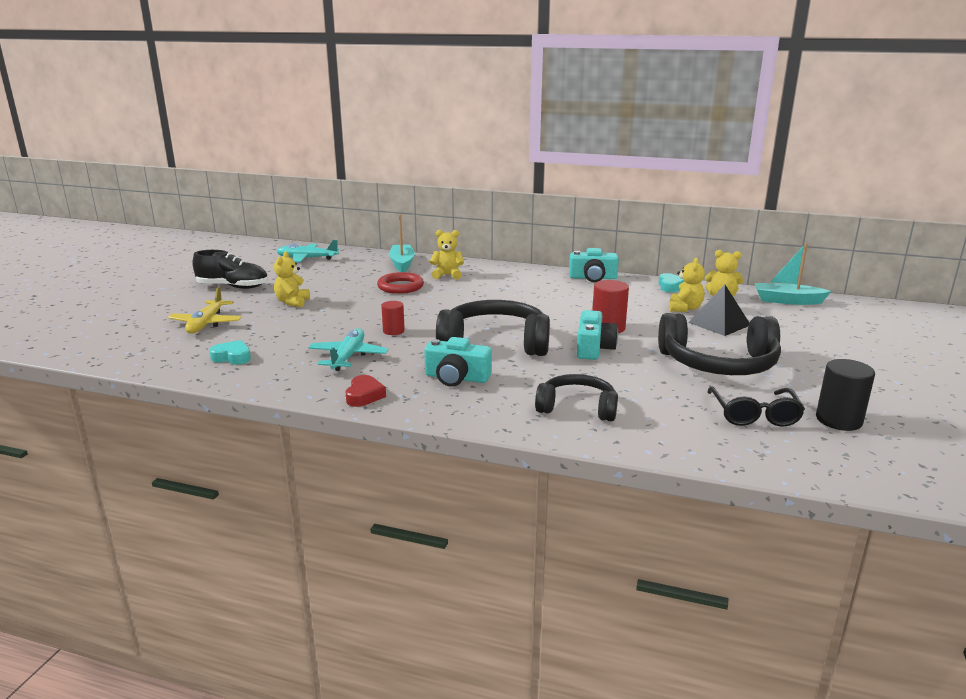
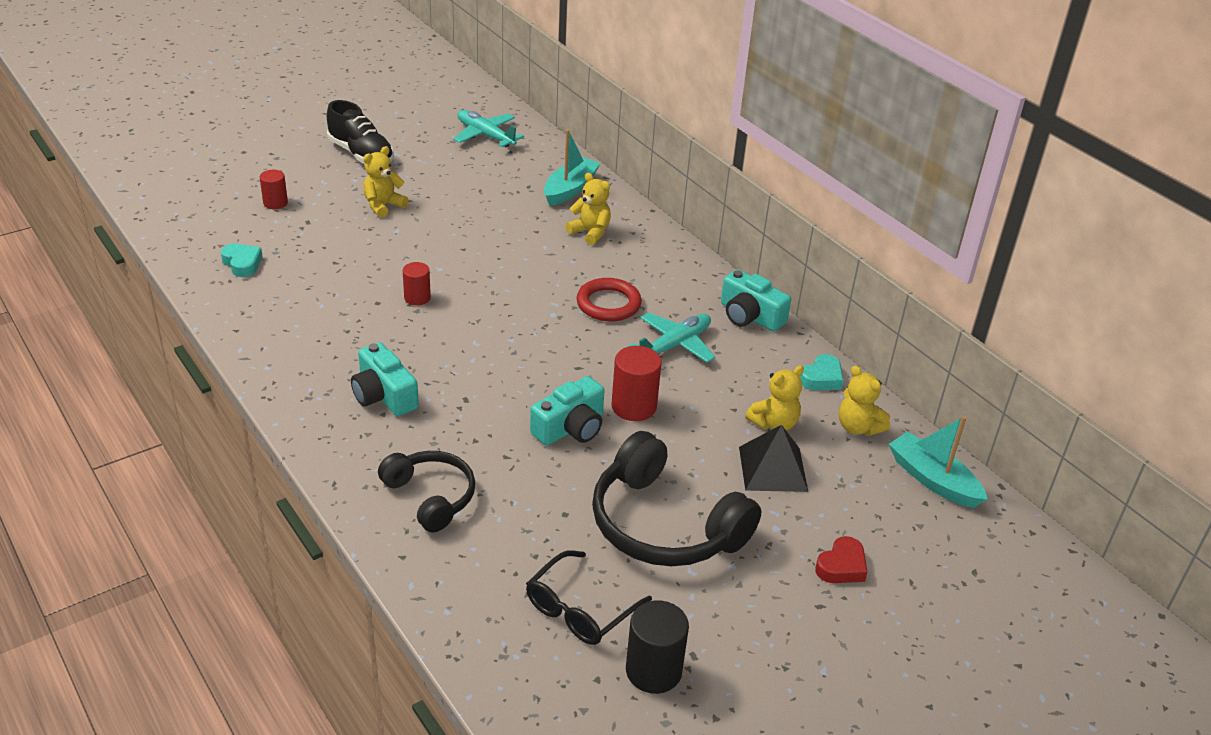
camera: 35 degrees right, 15 degrees up
(206, 324) = (275, 203): yellow plane -> red cylinder
(348, 356) = (332, 314): turquoise plane -> turquoise plane (675, 345)
(364, 395) = (280, 374): red heart -> red heart (841, 566)
(400, 286) = (516, 229): red ring -> red ring (608, 304)
(495, 343) = (486, 366): black headphones -> none

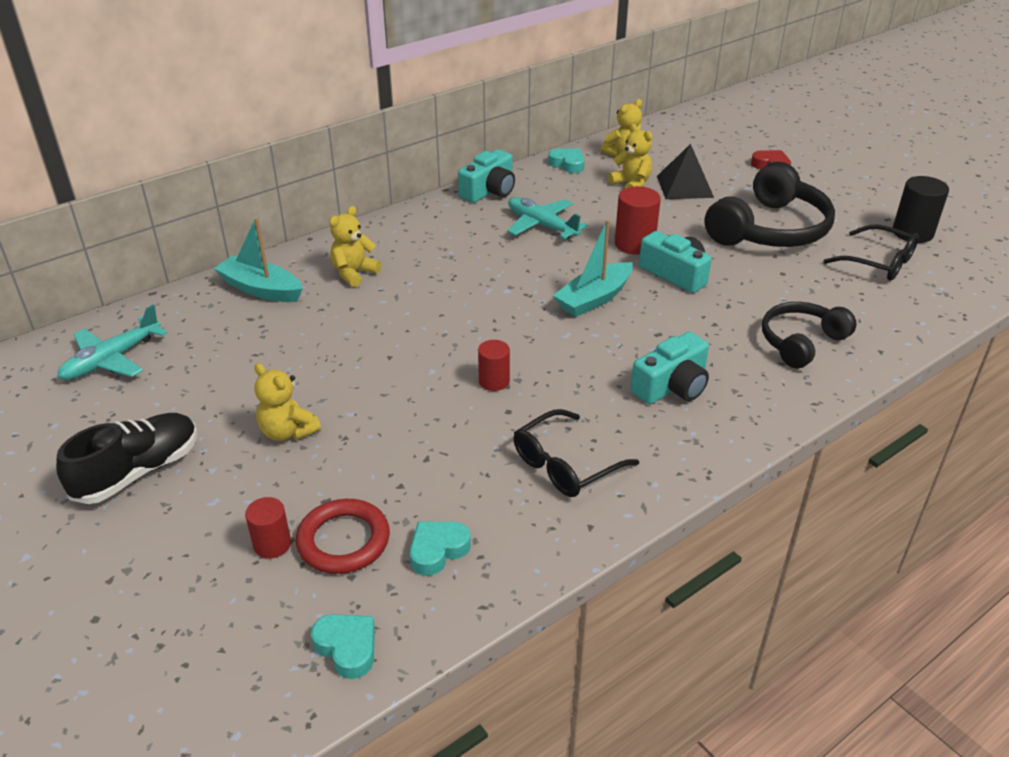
camera: 90 degrees left, 0 degrees up
(180, 230) = (347, 648): none -> turquoise heart
(304, 324) = (565, 465): none -> black glasses
(608, 304) = (484, 260): red ring -> red ring (343, 540)
(933, 480) = (668, 132): turquoise boat -> turquoise boat (594, 299)

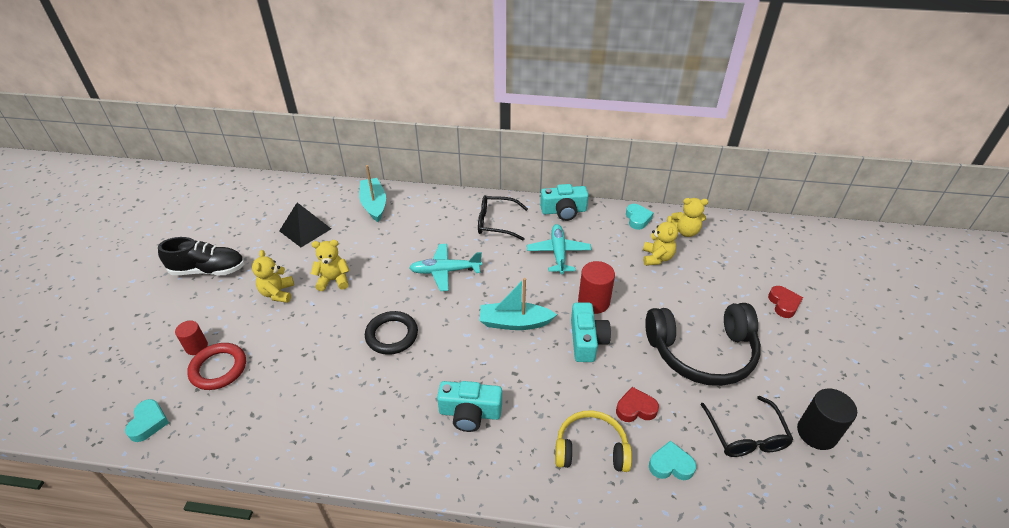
camera: 45 degrees right, 5 degrees up
(111, 360) = (274, 205): turquoise plane -> turquoise plane (445, 271)
(354, 273) = (423, 222): yellow teddy bear -> yellow teddy bear (333, 280)
(437, 550) = (239, 408): turquoise heart -> turquoise heart (670, 465)
(494, 381) = (392, 335): red cylinder -> black ring
(565, 465) = (350, 412): black glasses -> black glasses (496, 223)
(684, 186) = (691, 281): black pyramid -> black pyramid (305, 229)
(786, 295) = (635, 409): none -> red heart
(801, 342) = (591, 449): black headphones -> yellow headphones

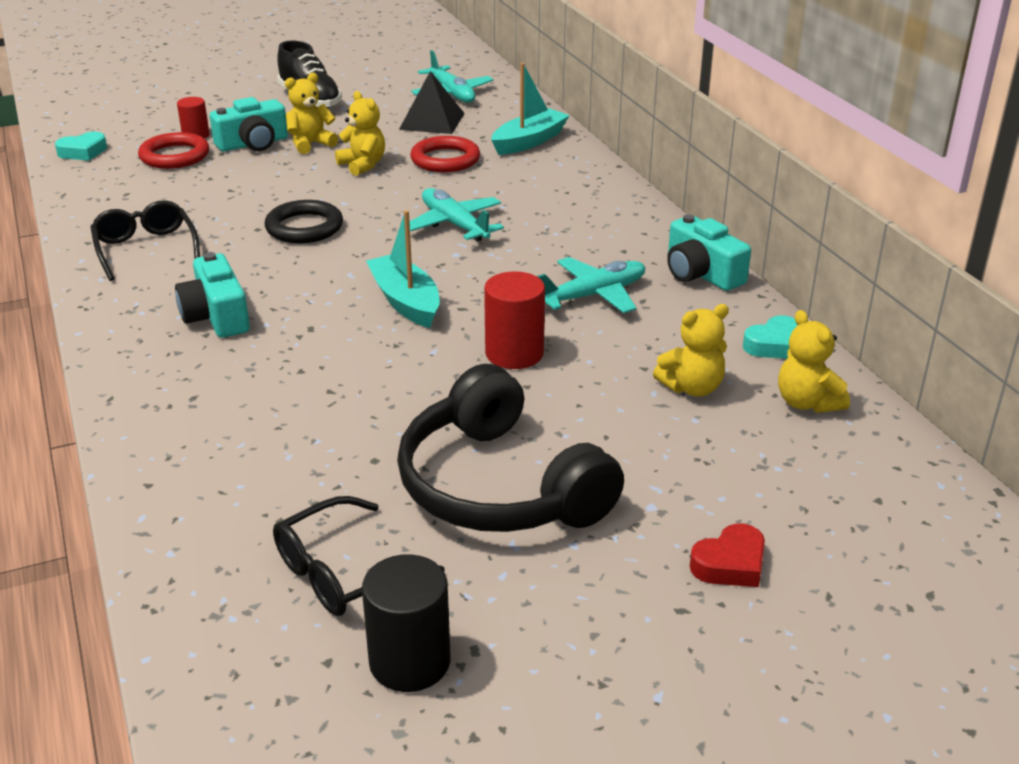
camera: 60 degrees right, 10 degrees down
(276, 207) = (452, 94): none -> turquoise plane
(362, 244) = (445, 160): none -> red ring
(496, 223) = (600, 229): black glasses -> black glasses (146, 249)
(587, 340) = (424, 368): turquoise camera -> turquoise camera (253, 144)
(591, 449) = (216, 424): yellow headphones -> none
(635, 409) = (320, 445): red heart -> none
(670, 465) = (231, 503): turquoise heart -> none

